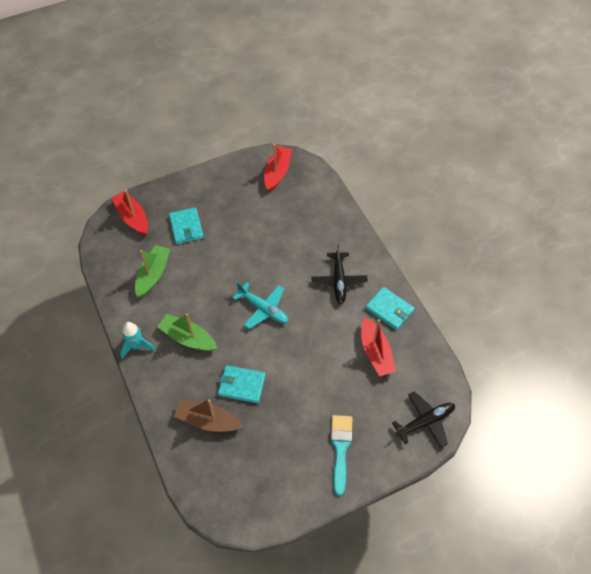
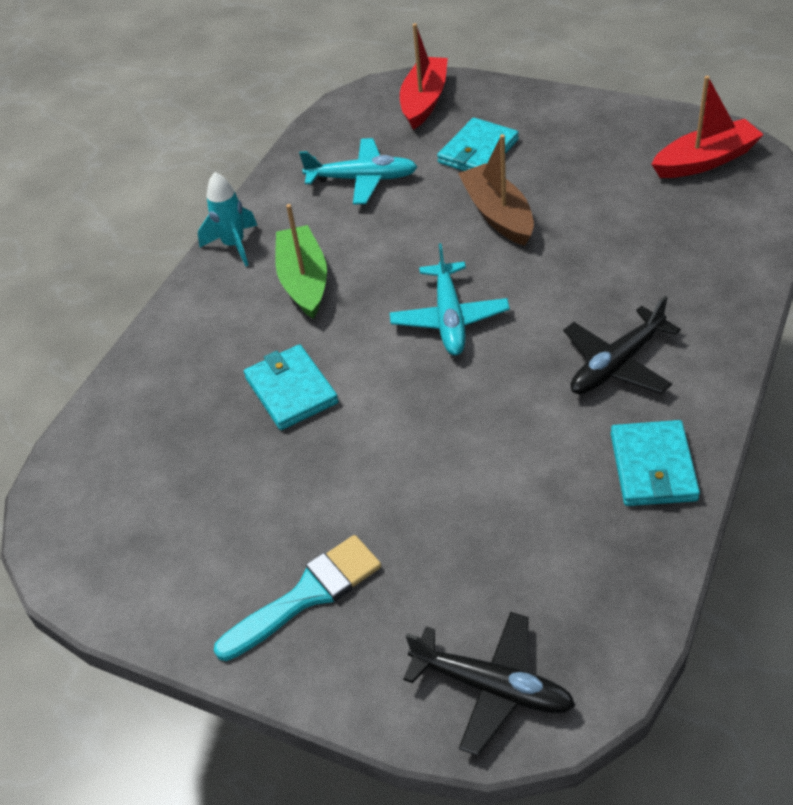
camera: 55 degrees right, 10 degrees down
(153, 275) = (362, 179): green boat -> turquoise plane
(208, 421) = (192, 398): brown boat -> brown boat (497, 214)
(375, 352) = (545, 510): red boat -> none

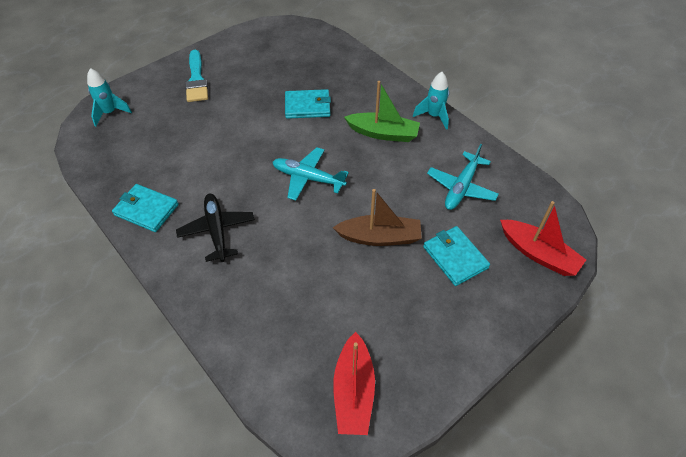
camera: 110 degrees right, 5 degrees up
(491, 687) = (110, 113): black plane -> turquoise rocket

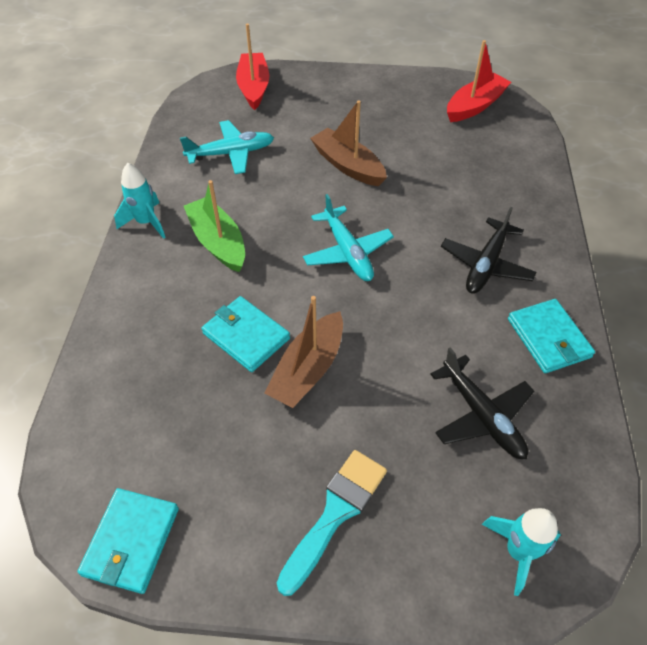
camera: 135 degrees left, 0 degrees up
(160, 149) = (481, 415): none -> black plane
(262, 113) = (308, 369): none -> brown boat
(455, 257) = (311, 120): turquoise wallet -> turquoise wallet (131, 541)

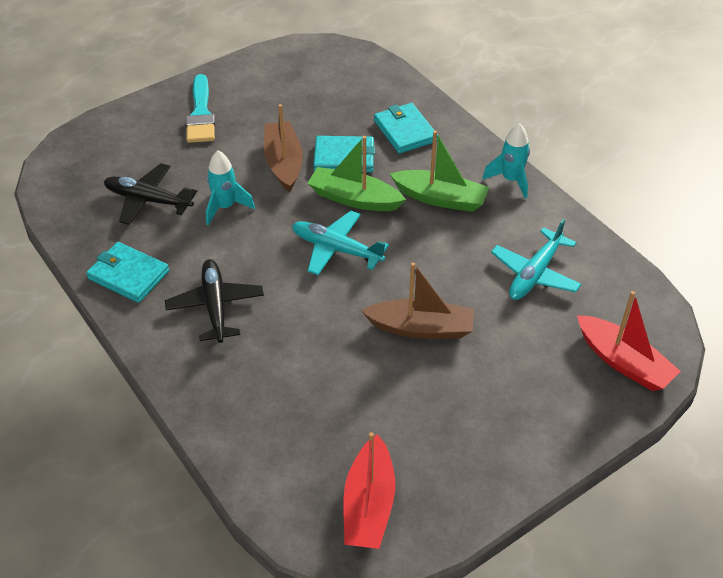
camera: 140 degrees right, 5 degrees down
(131, 541) = (293, 55): turquoise wallet -> turquoise wallet (405, 131)
(285, 287) = (354, 199): none -> green boat
(517, 551) = (87, 151): turquoise rocket -> turquoise rocket (225, 207)

